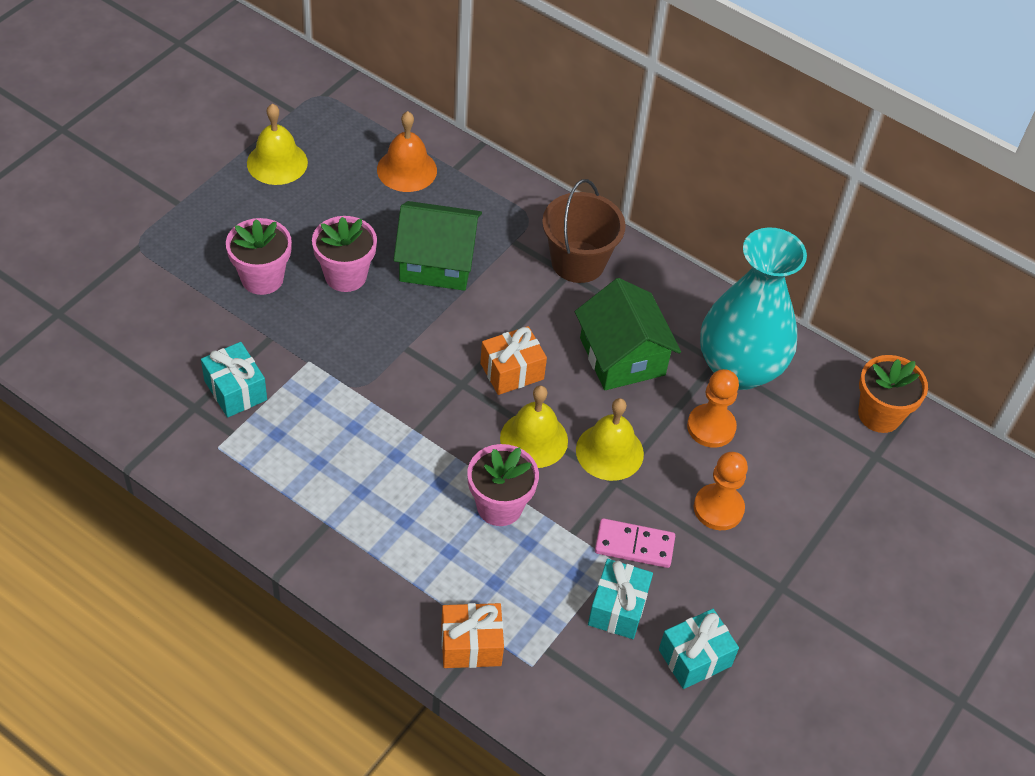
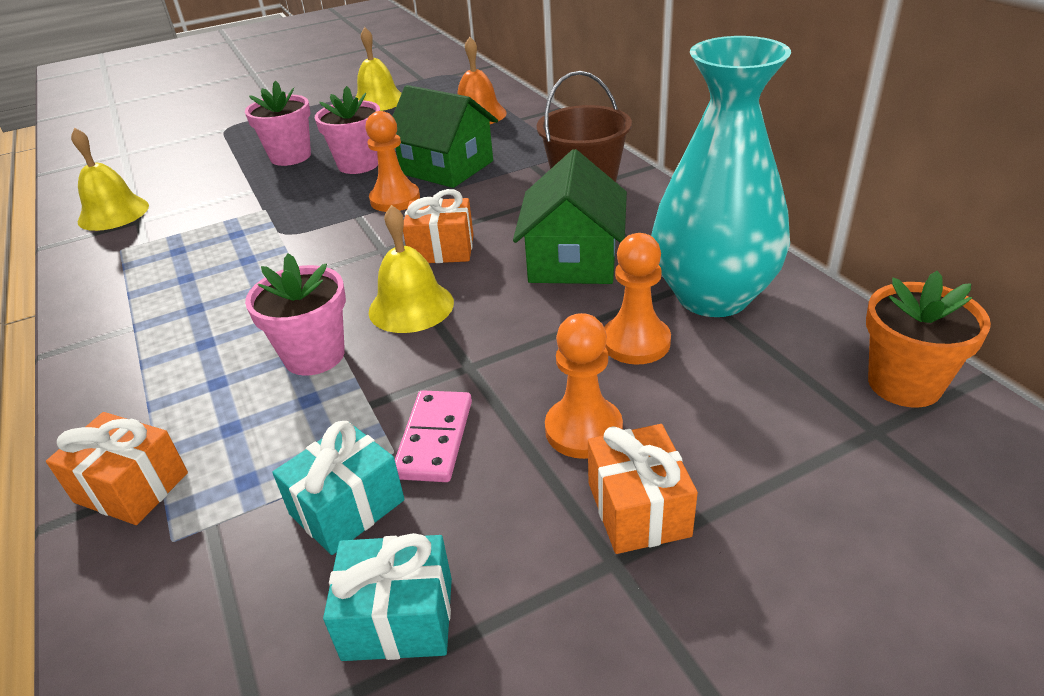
camera: 35 degrees right, 15 degrees down
(235, 390) = (183, 216): turquoise gift -> none
(423, 318) = (395, 199): none -> orange pawn
(609, 451) = (487, 336): yellow bell -> yellow bell (113, 213)
(634, 545) = (435, 439): pink domino -> pink domino turned 60 degrees clockwise
(777, 551) = (638, 509): none -> orange gift

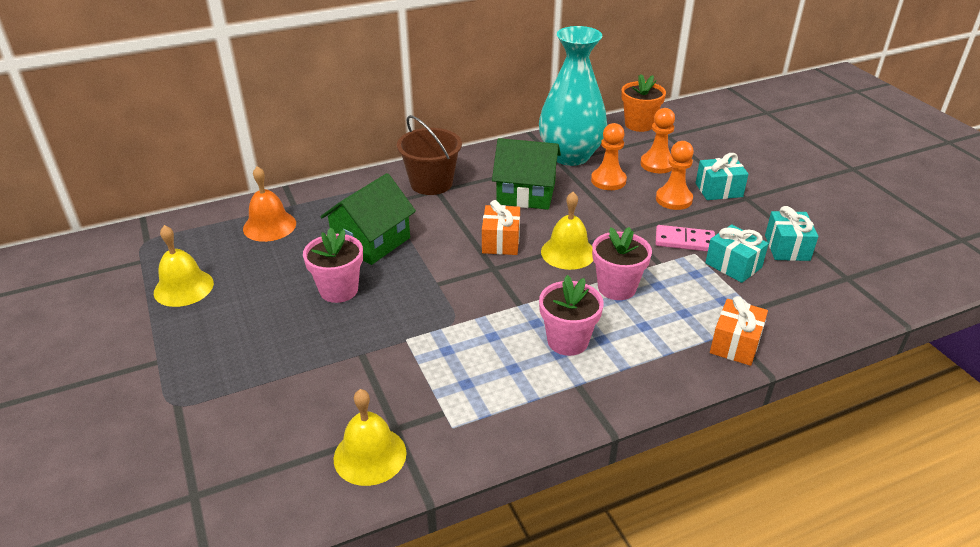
camera: 90 degrees left, 0 degrees up
(290, 156) = (295, 337): pink flower pot -> pink flower pot (567, 341)
(395, 199) = (417, 266): orange pawn -> orange pawn (657, 164)
(638, 509) = (718, 190): orange gift -> turquoise gift

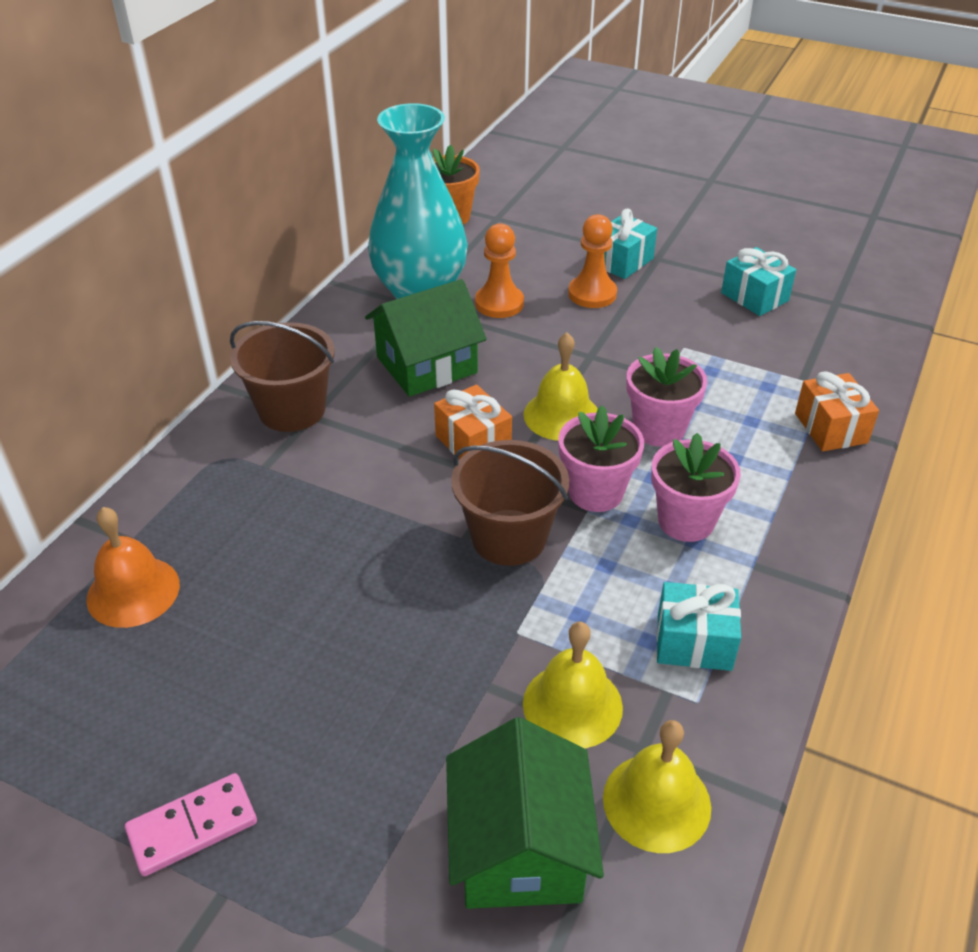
camera: 40 degrees left, 5 degrees up
(183, 287) = (116, 761): yellow bell -> yellow bell (572, 705)
(339, 290) = (353, 622): pink flower pot -> pink flower pot (596, 492)
(371, 241) = (312, 531): green house -> green house (520, 848)
(459, 295) = (509, 537): none -> brown bucket
(657, 164) = (526, 259): orange pawn -> none
(684, 241) = (658, 338): pink domino -> pink domino (192, 826)
(733, 265) = (732, 342): turquoise gift -> turquoise gift (694, 642)

